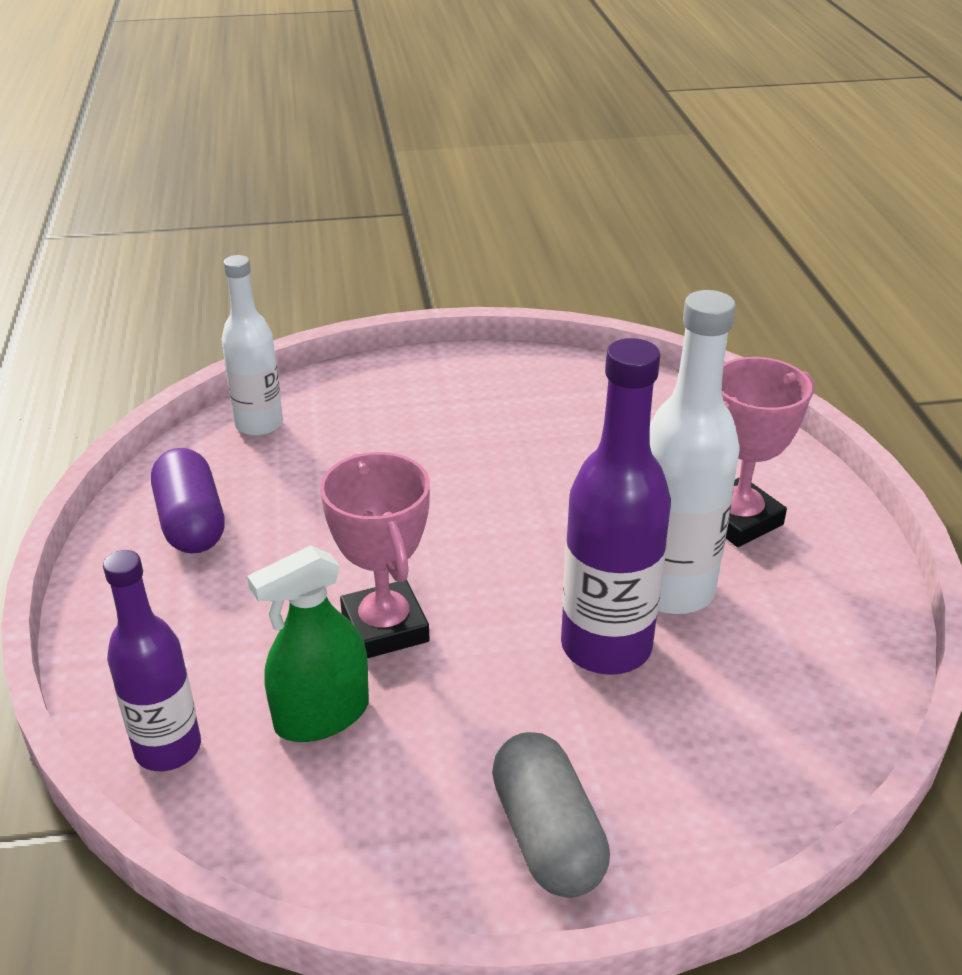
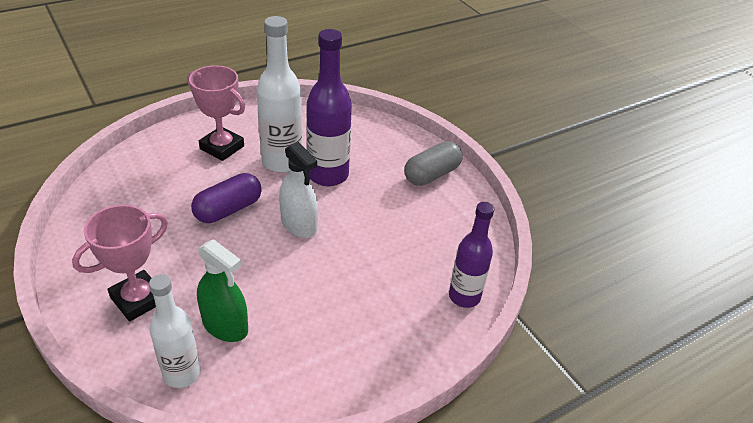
camera: 115 degrees left, 5 degrees up
(191, 522) = (304, 363): purple capsule -> purple capsule (228, 209)
(322, 715) = (415, 251): green spray bottle -> green spray bottle (225, 326)
(385, 627) = (351, 247): pink trophy -> pink trophy (138, 299)
(475, 574) = (299, 225): none -> white spray bottle

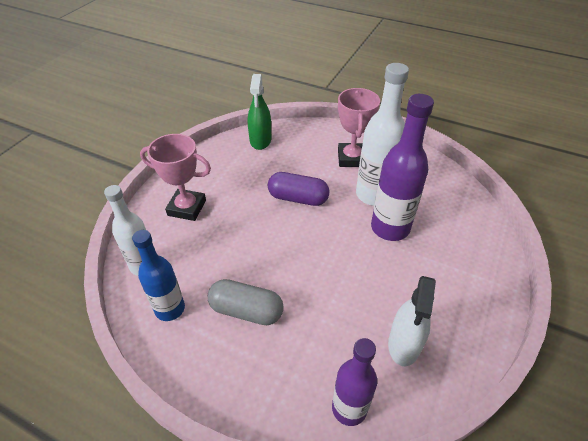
camera: 60 degrees right, 5 degrees up
(225, 326) = (196, 262): green spray bottle -> green spray bottle (260, 140)
(263, 373) = (170, 309): none -> blue bottle
(299, 225) = (321, 243): white spray bottle -> white spray bottle (404, 344)
(432, 174) = (473, 295): grey capsule -> grey capsule (246, 311)

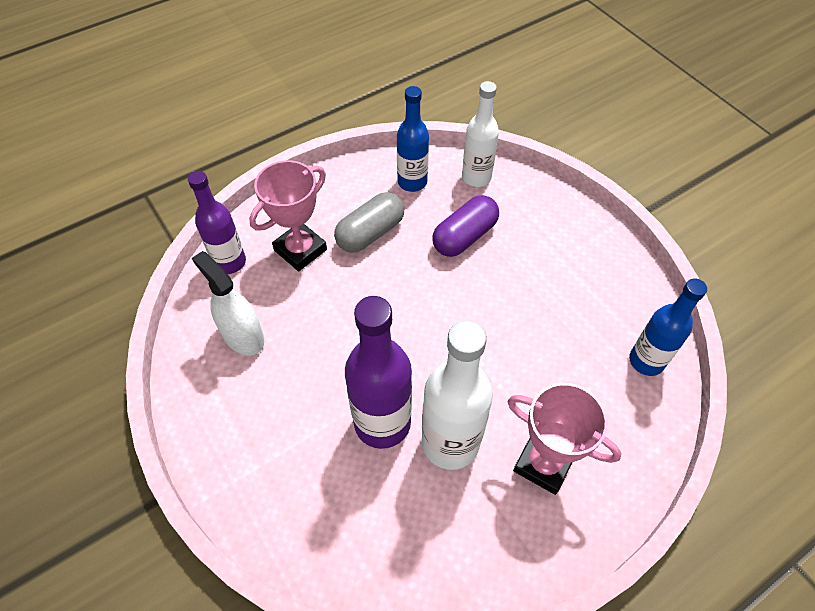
camera: 120 degrees right, 10 degrees up
(187, 208) = (542, 233): pink trophy -> pink trophy (300, 250)
(260, 140) = (646, 361): green spray bottle -> blue bottle
(298, 198) = (495, 348): purple capsule -> purple capsule (464, 236)

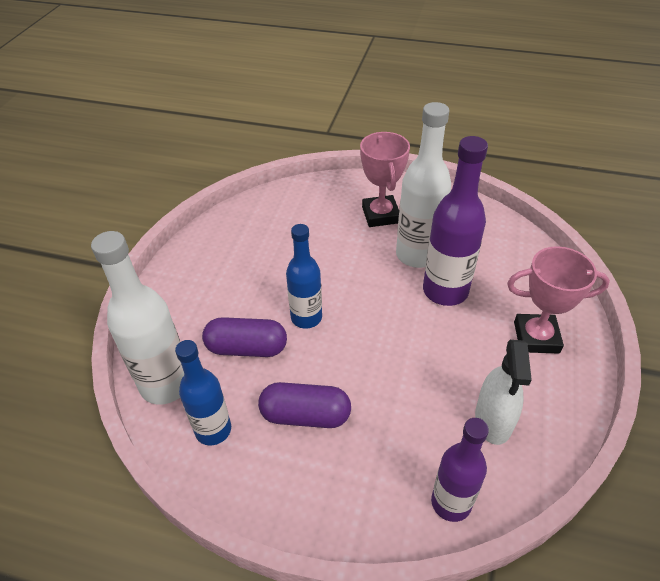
camera: 130 degrees left, 10 degrees down
(300, 250) = (377, 455): pink trophy -> pink trophy (536, 337)
(370, 233) = (305, 415): grey capsule -> purple capsule
(476, 177) = (166, 384): white bottle -> white bottle, size x1.51
(646, 361) = (266, 208): blue bottle -> blue bottle (306, 318)

